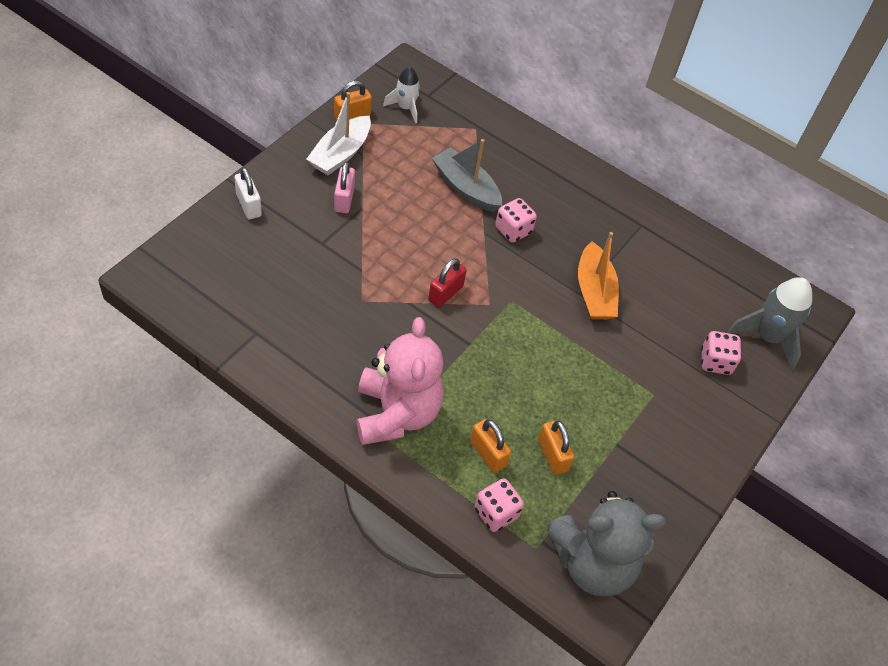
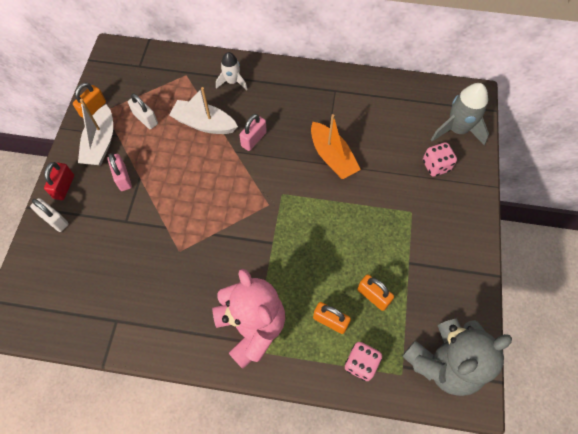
camera: 20 degrees left, 10 degrees up
(403, 152) = (145, 119): none -> white padlock
(405, 108) = (128, 83): white rocket -> white rocket (232, 82)
(445, 293) = (234, 213): red padlock -> red padlock (64, 187)
(466, 188) = (204, 124): grey boat -> white boat
(513, 230) = (254, 139): pink dice -> pink padlock

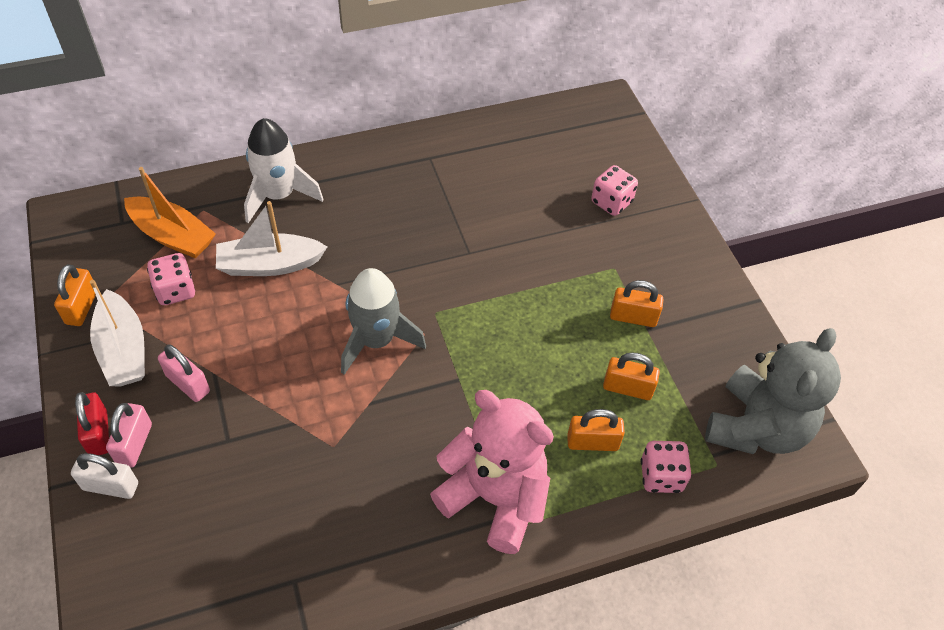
camera: 30 degrees left, 10 degrees down
(145, 119) = (175, 290): white padlock -> pink dice
(232, 82) = (279, 195): white rocket -> white rocket, size x1.61
(254, 139) = (354, 258): pink padlock -> pink padlock (134, 444)
(332, 157) = (475, 241): orange boat -> orange boat (172, 236)
(404, 250) = (633, 317): none -> orange padlock
(457, 130) = (611, 150): grey rocket -> grey rocket (376, 340)

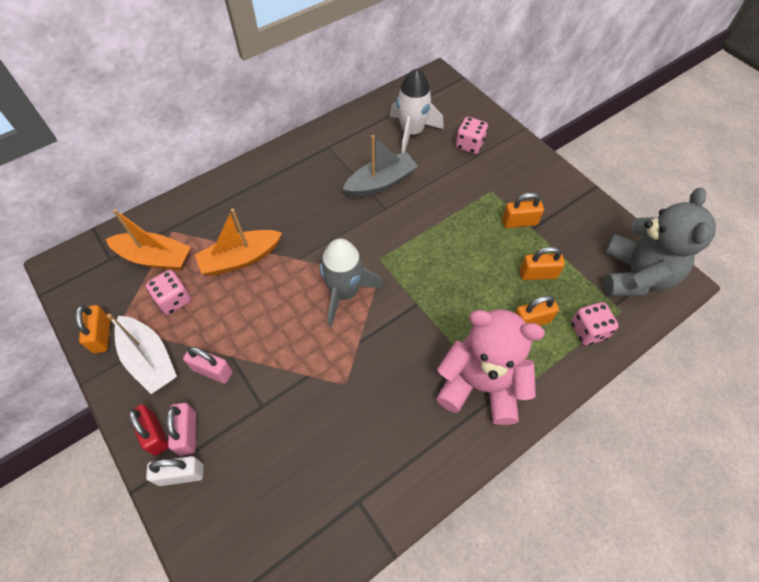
camera: 15 degrees left, 5 degrees up
(270, 265) = (240, 259): white boat -> orange boat
(279, 195) = (226, 204): white rocket -> white rocket (412, 132)
(476, 220) = (381, 183): none -> grey boat

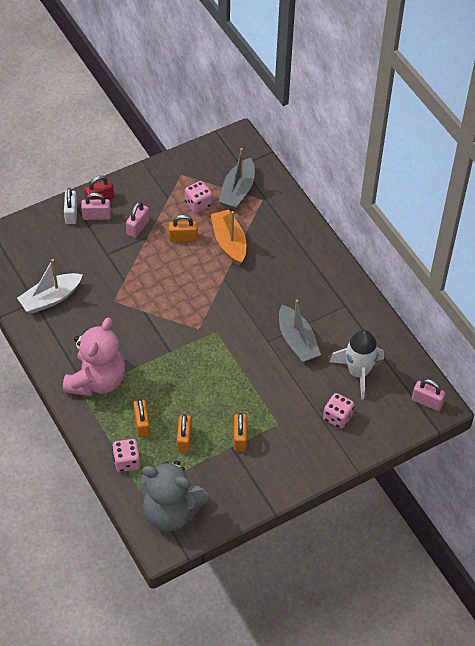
camera: 95 degrees right, 5 degrees down
(102, 335) = (176, 167): orange padlock -> orange padlock (183, 238)
(149, 359) = (152, 193): white boat -> white boat (50, 298)
(155, 258) = (237, 191): orange boat -> grey boat
(345, 293) = (187, 306): grey rocket -> none
(435, 85) = (427, 402): none -> pink padlock

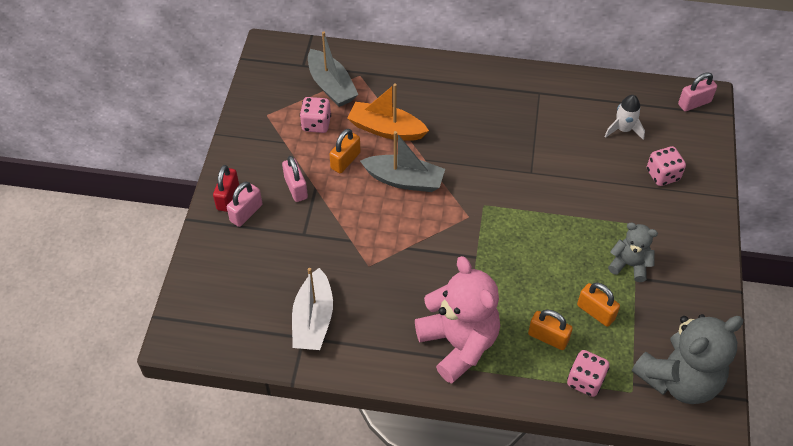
camera: 50 degrees left, 0 degrees up
(71, 214) = (221, 233): white padlock -> none
(239, 438) = (629, 265): orange padlock -> grey teddy bear
(297, 341) = (549, 151): grey boat -> grey boat (404, 180)
(358, 372) = (623, 129): white rocket -> white rocket, size x0.62

